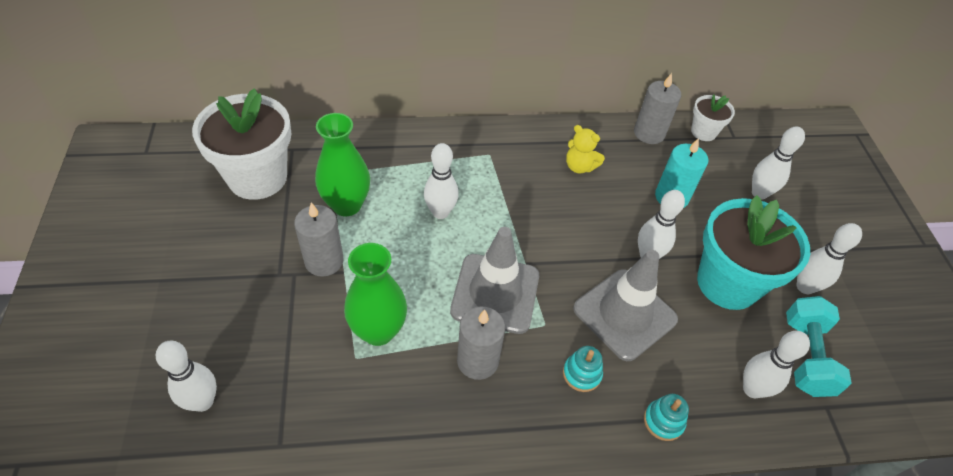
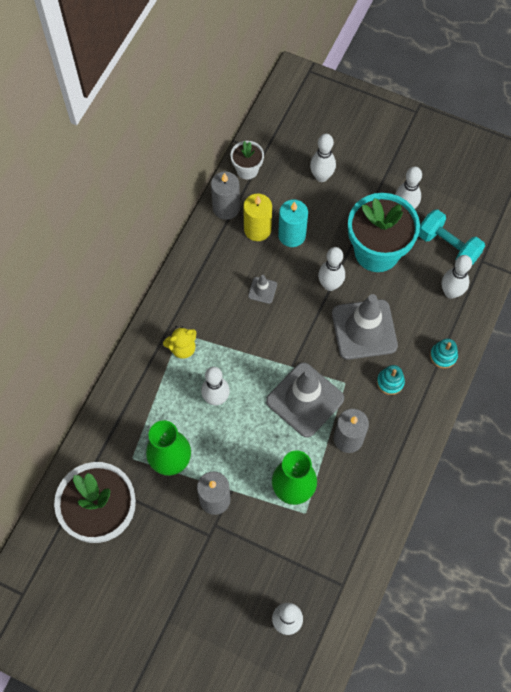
camera: 55 degrees left, 15 degrees up
(579, 166) = (229, 277): yellow teddy bear -> yellow teddy bear (182, 348)
(589, 199) = (262, 290): none -> grey traffic cone
(650, 166) = (257, 229): none -> yellow candle

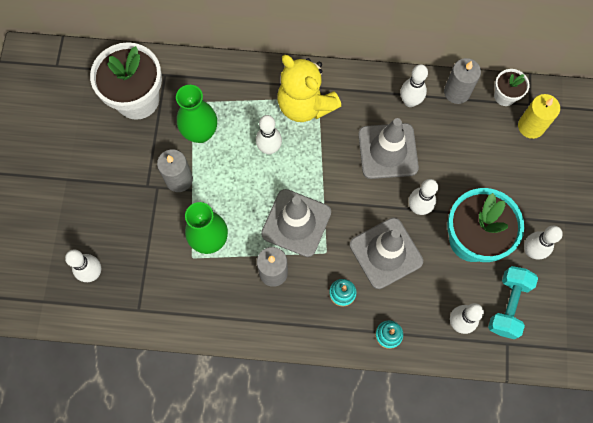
camera: 70 degrees right, 5 degrees up
(182, 348) = (305, 105): yellow teddy bear -> yellow teddy bear, size x2.01
(257, 229) = (447, 126): yellow candle -> yellow candle (531, 126)
(262, 290) = (388, 151): grey traffic cone -> grey traffic cone, size x2.30
(292, 235) = (454, 157): turquoise candle -> none
(321, 177) = (529, 163): white bowling pin -> white bowling pin (410, 101)

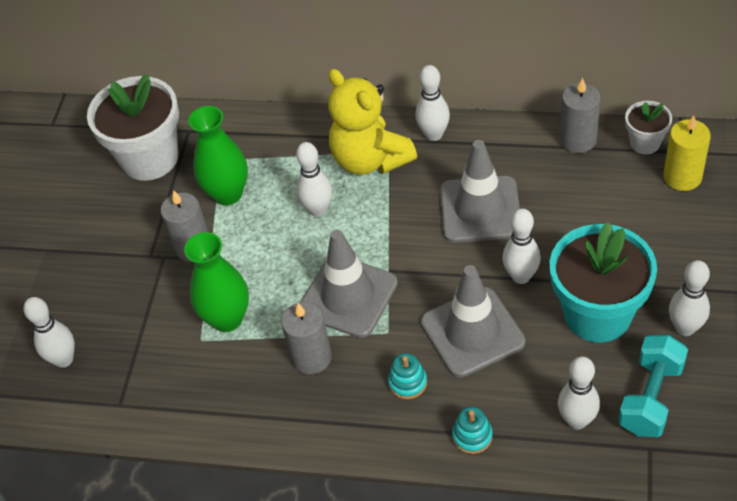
camera: 10 degrees right, 20 degrees down
(410, 101) = (513, 152): white bowling pin -> white bowling pin (434, 135)

